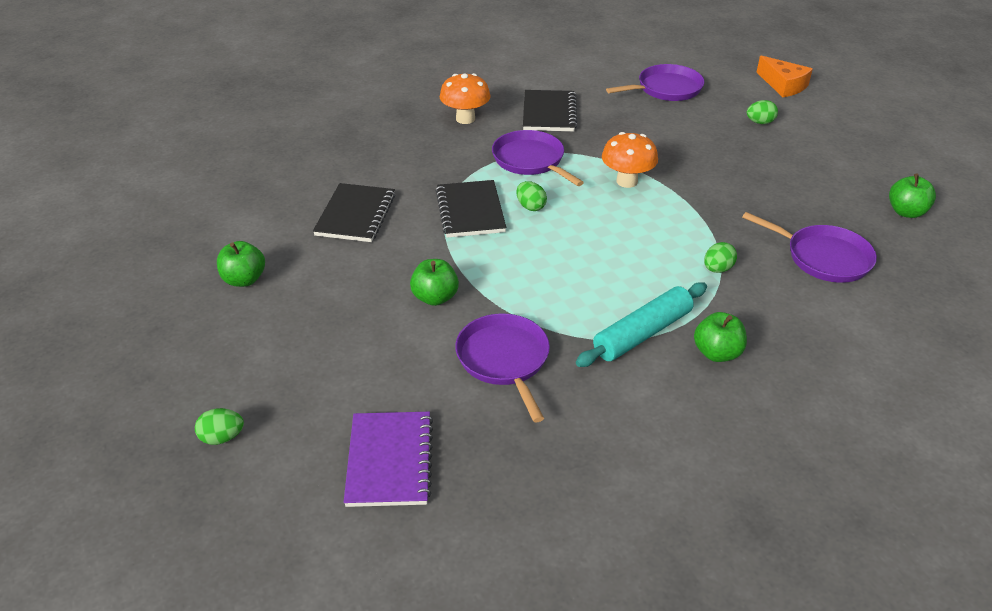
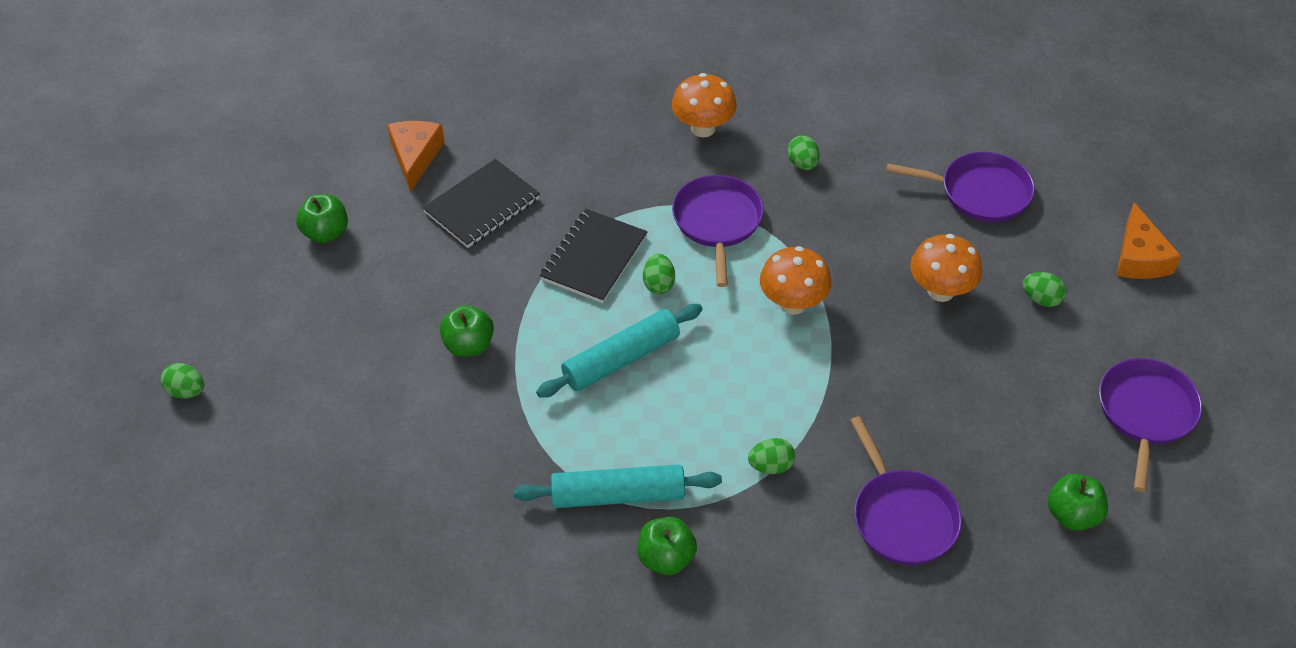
camera: 35 degrees right, 10 degrees up
(272, 207) = (415, 157): none -> orange cheese
(389, 461) = (288, 491): purple notebook -> none
(504, 360) = (467, 448): purple pan -> purple pan (1145, 413)
(549, 113) = (802, 164): black notebook -> green egg
(553, 257) = (621, 359): none -> turquoise rolling pin
(703, 140) = (940, 291): none -> orange mushroom

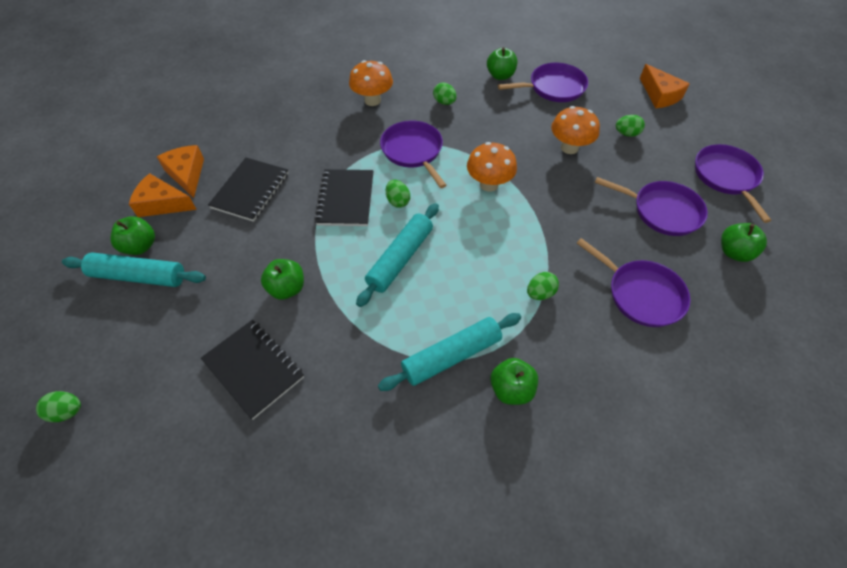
camera: 25 degrees left, 5 degrees up
(311, 269) = (139, 276): none -> turquoise rolling pin
(371, 187) = (162, 204): none -> orange cheese
(391, 422) = (254, 369): none -> black notebook
(911, 148) = (500, 75): none -> green apple
(1012, 425) = (662, 211): none -> purple pan

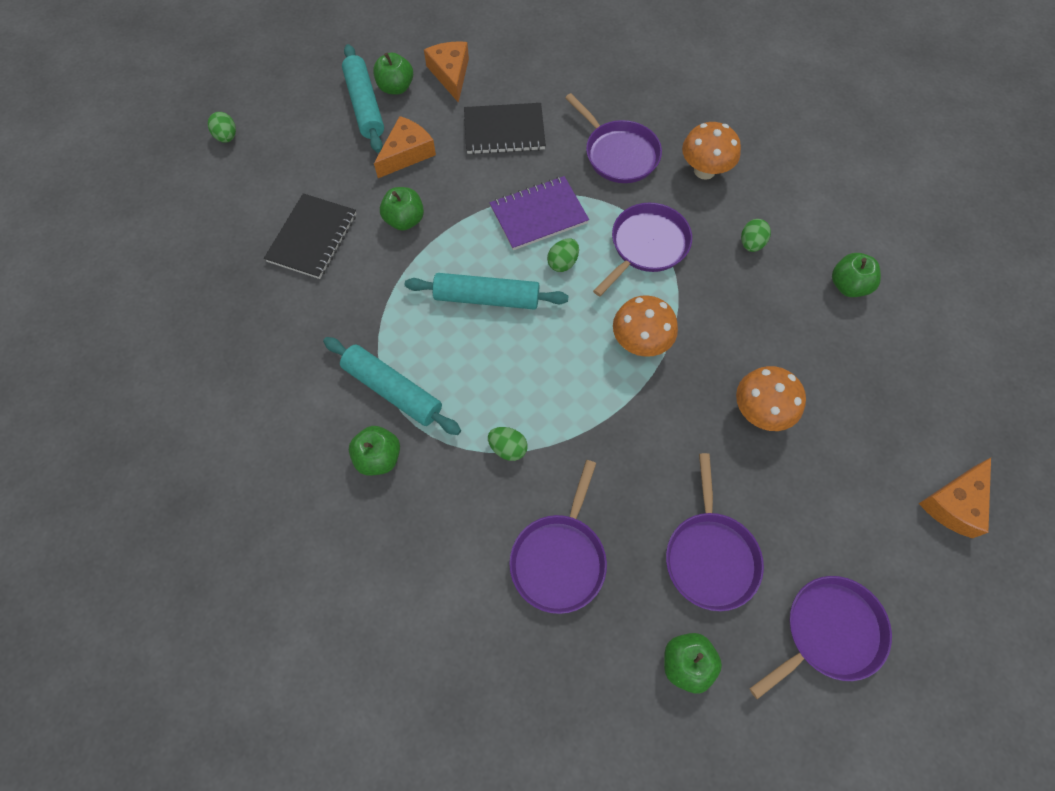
camera: 65 degrees right, 10 degrees up
(187, 174) = (496, 71): orange cheese -> orange cheese (407, 153)
(346, 199) = (538, 215): black notebook -> purple notebook
(554, 87) = (869, 357): purple pan -> purple pan (619, 154)
(626, 134) = (834, 476): green egg -> none

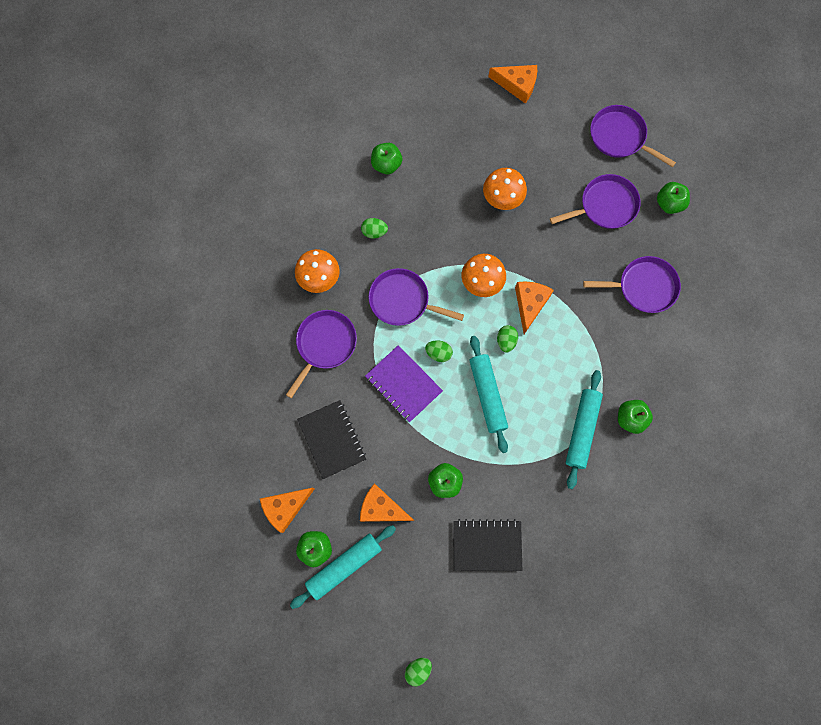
camera: 110 degrees left, 10 degrees up
(508, 448) = (590, 340): green egg -> green egg (506, 341)
(589, 391) = (530, 304): none -> orange cheese

